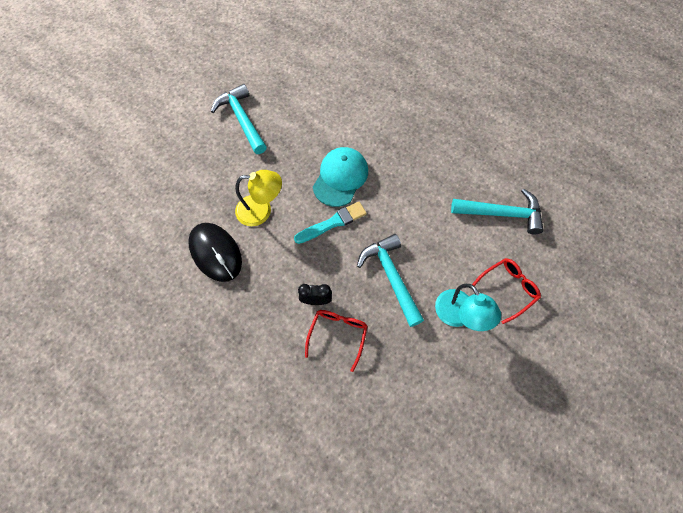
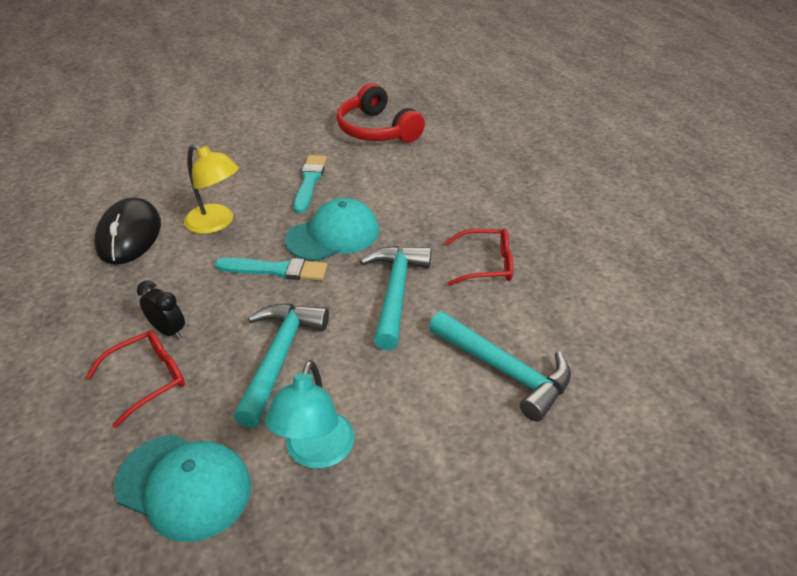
camera: 35 degrees right, 25 degrees down
(242, 119) = (290, 146): turquoise hammer -> turquoise hammer (395, 292)
(285, 73) = (377, 130): none -> red headphones
(285, 143) = (309, 182): none -> turquoise brush
(417, 374) = (184, 486): none -> turquoise cap
(508, 289) = (422, 464): red glasses -> red glasses (486, 264)

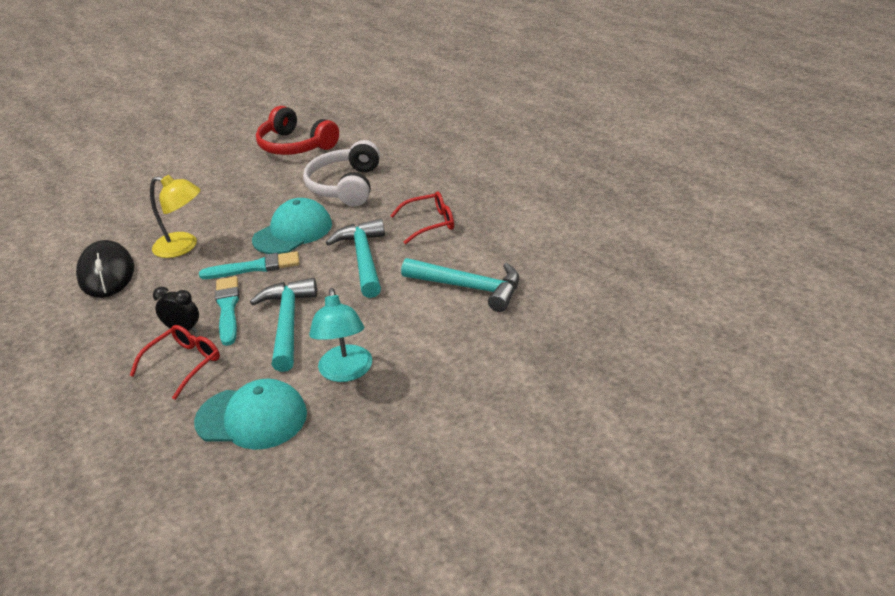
camera: 15 degrees left, 5 degrees down
(309, 182) = (253, 198): turquoise brush -> turquoise brush (228, 308)
(410, 191) = (346, 186): none -> white headphones

